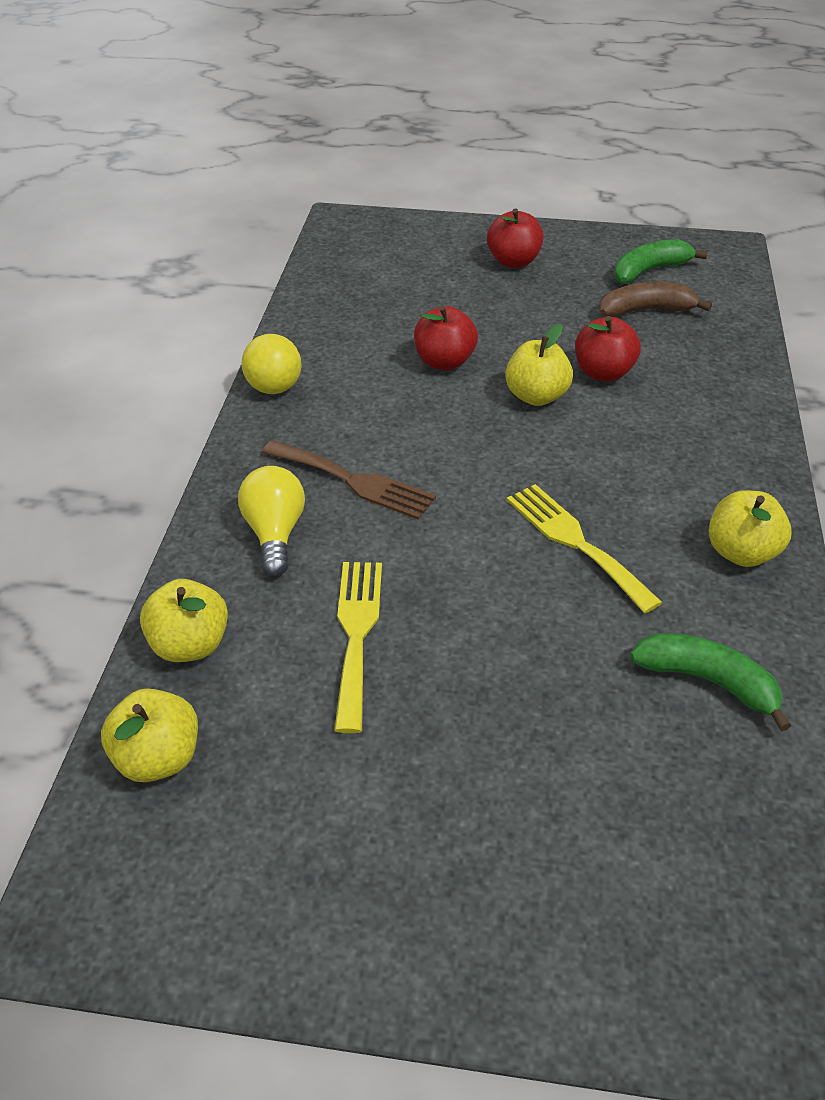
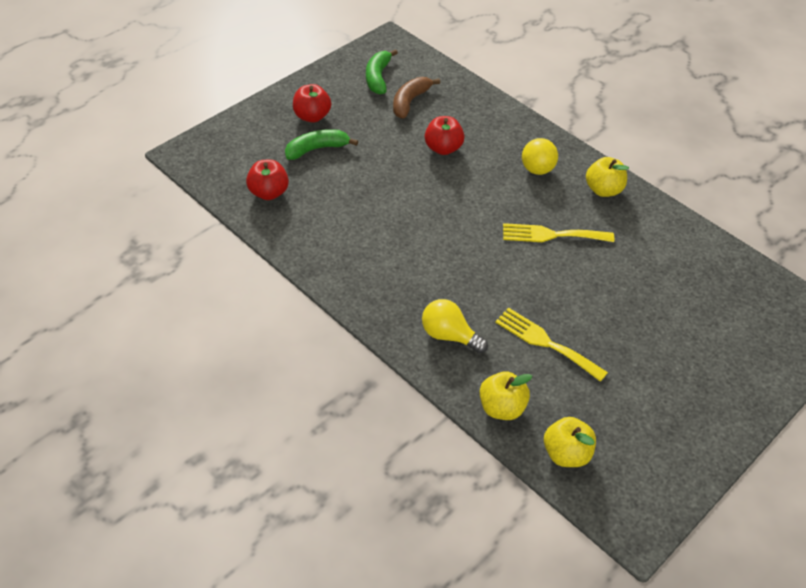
camera: 55 degrees left, 5 degrees up
(274, 388) = (325, 273): yellow ball -> yellow ball (537, 169)
(354, 481) = (437, 285): brown fork -> none
(444, 361) = (373, 196): red apple -> red apple (268, 193)
(536, 396) = (437, 182): yellow apple -> none
(707, 681) = (663, 249): green banana -> green banana (317, 149)

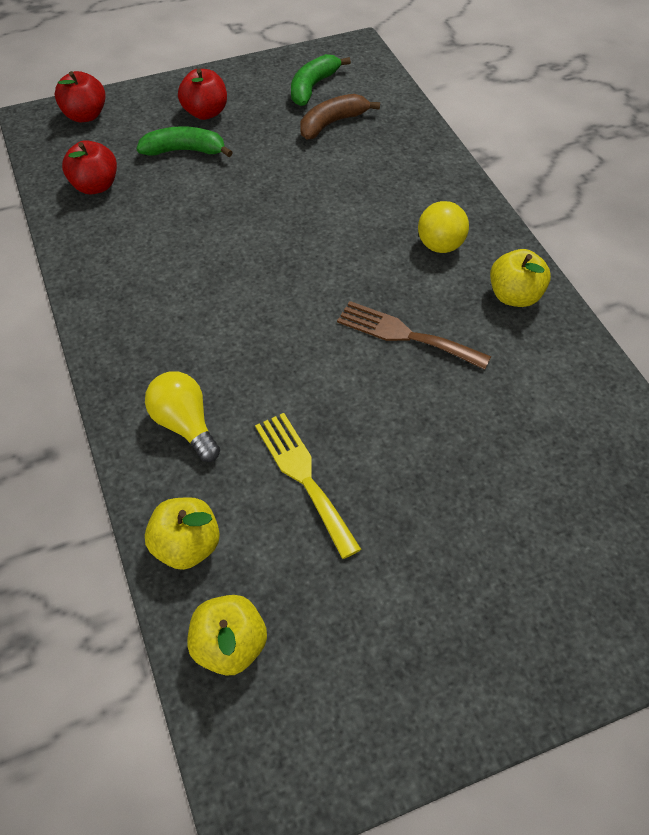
camera: 25 degrees right, 5 degrees up
(443, 148) = (336, 188): red apple -> red apple (85, 115)
(551, 235) = (405, 335): yellow fork -> brown fork

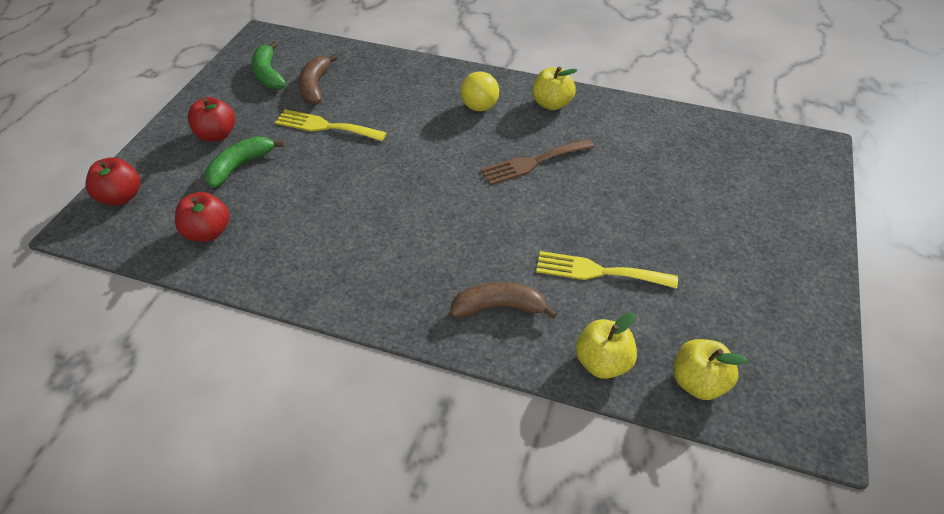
camera: 50 degrees left, 5 degrees down
(185, 425) = (499, 307): yellow light bulb -> brown banana
(288, 165) = (325, 126): none -> yellow fork

